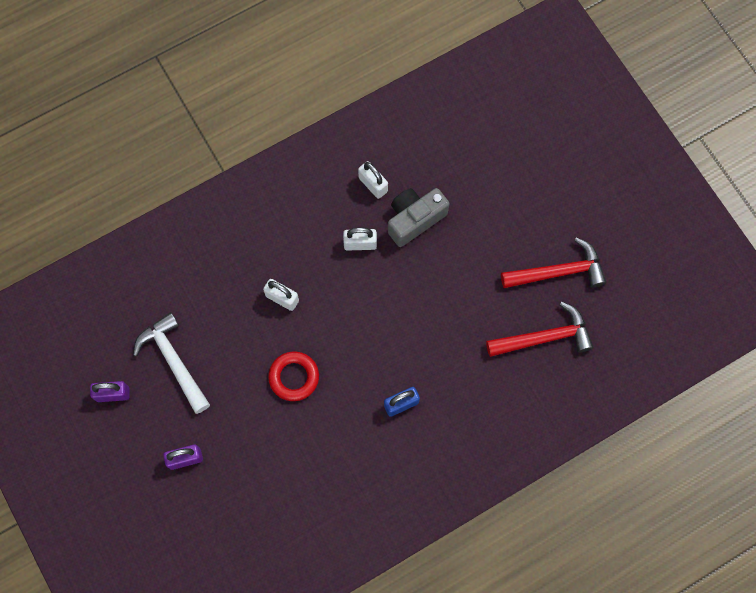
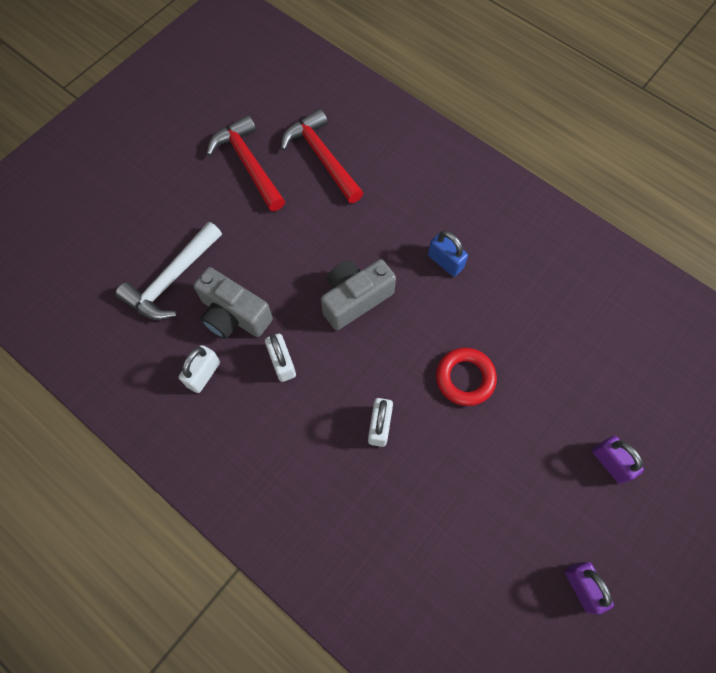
camera: 110 degrees left, 5 degrees down
(173, 361) = (508, 526): white hammer -> white hammer (172, 279)
(394, 317) = (355, 299): none -> grey camera

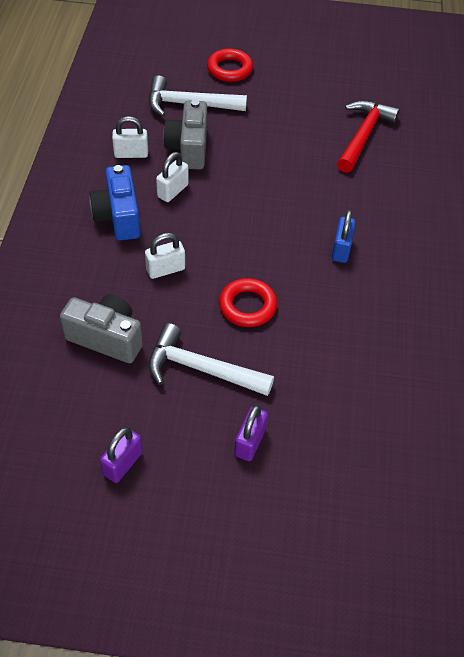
camera: 55 degrees right, 15 degrees down
(148, 213) = (229, 69): none -> red ring
(248, 164) = (317, 99): red hammer -> none
(283, 433) = (118, 216): none -> blue camera
(355, 299) = (259, 208): grey camera -> grey camera (106, 338)
(514, 459) = (201, 369): none -> white hammer

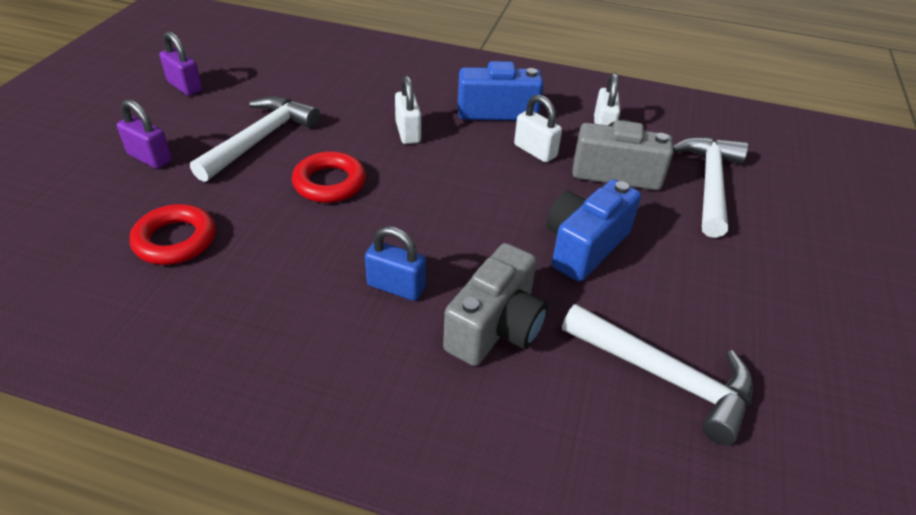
camera: 100 degrees right, 10 degrees down
(106, 338) = (330, 90): grey camera -> grey camera (496, 327)
(229, 69) = (809, 235): red ring -> red ring (175, 240)
(273, 164) = (584, 246): none -> blue camera
(363, 136) = (664, 376): red hammer -> white hammer

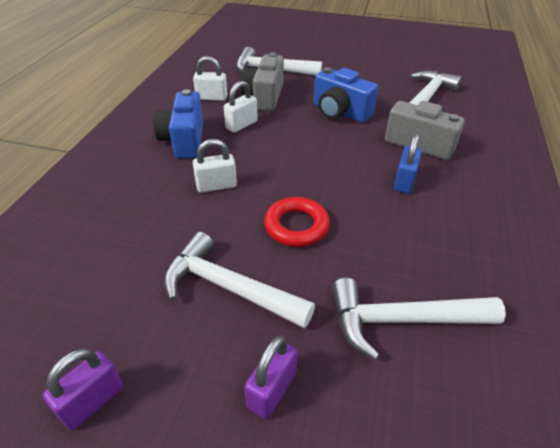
camera: 90 degrees left, 0 degrees up
(175, 240) = (402, 320): red ring -> white hammer

